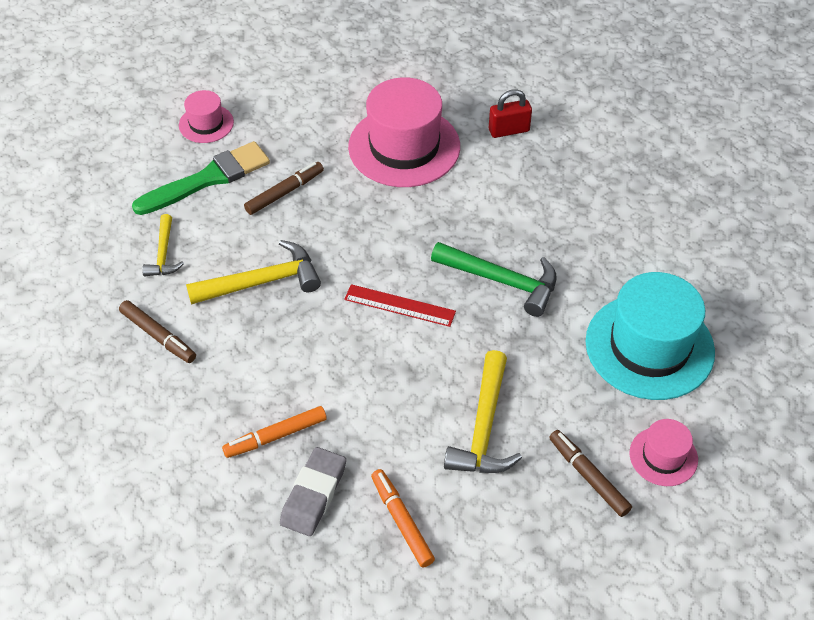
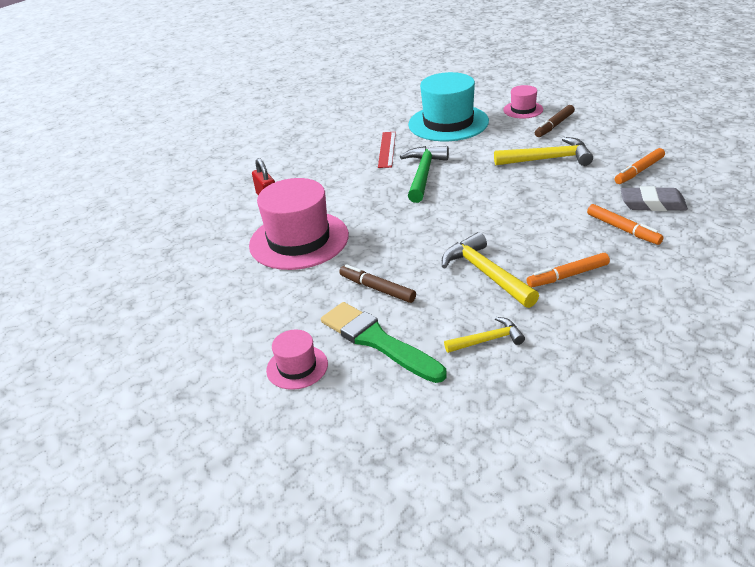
camera: 100 degrees left, 15 degrees down
(158, 336) = (581, 313): brown marker -> none
(220, 348) = (568, 276): none -> orange marker
(400, 305) = (469, 207): red ruler -> red ruler (387, 149)

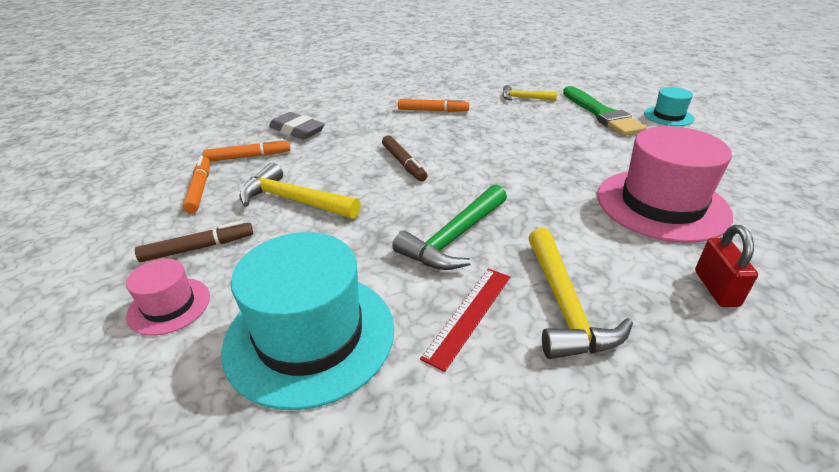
camera: 155 degrees left, 0 degrees up
(297, 367) = (668, 116): pink hat -> turquoise hat
(377, 289) = (587, 140): brown marker -> brown marker (404, 163)
(486, 274) = (489, 126): yellow hammer -> yellow hammer (564, 305)
(623, 229) = (350, 122): orange marker -> orange marker (199, 189)

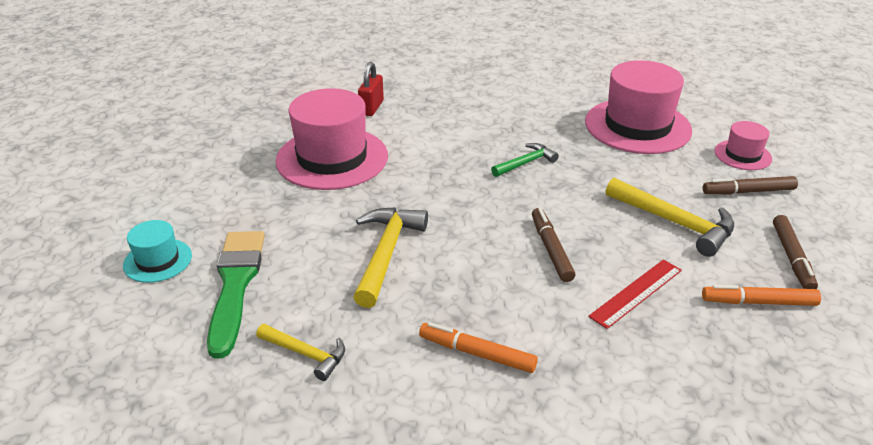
camera: 165 degrees left, 0 degrees up
(199, 189) = (792, 258): orange marker -> brown marker
(297, 130) = (705, 348): grey eraser -> none
(310, 335) = (637, 126): turquoise hat -> pink hat
(454, 238) = (525, 163): green hammer -> green hammer, size x0.60
(469, 315) = (535, 120): red ruler -> red ruler (636, 293)
(564, 305) = (473, 115): yellow hammer -> yellow hammer (386, 254)

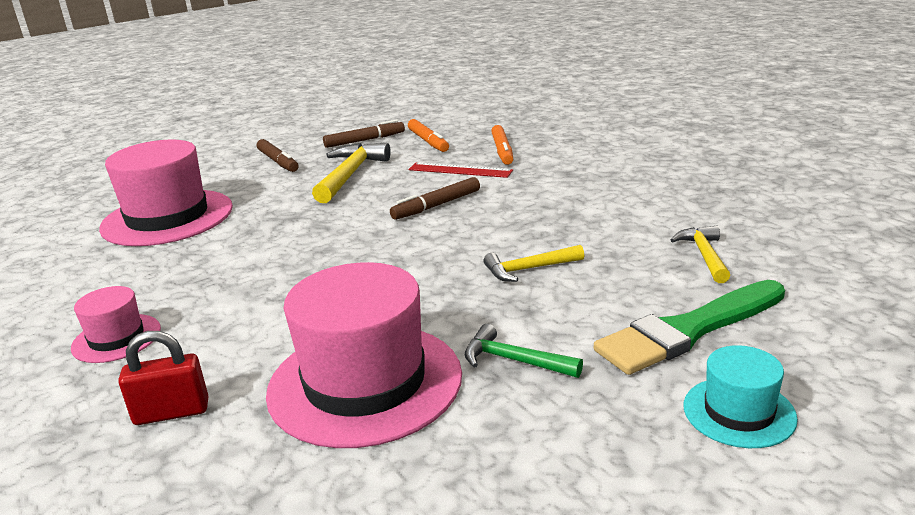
camera: 115 degrees left, 10 degrees down
(386, 254) = (529, 269): yellow hammer -> yellow hammer, size x0.60
(477, 353) = (598, 199): orange marker -> orange marker (502, 151)
(525, 163) = (287, 251): green hammer -> green hammer (514, 361)
(742, 155) = (212, 171): pink hat -> pink hat (116, 338)

